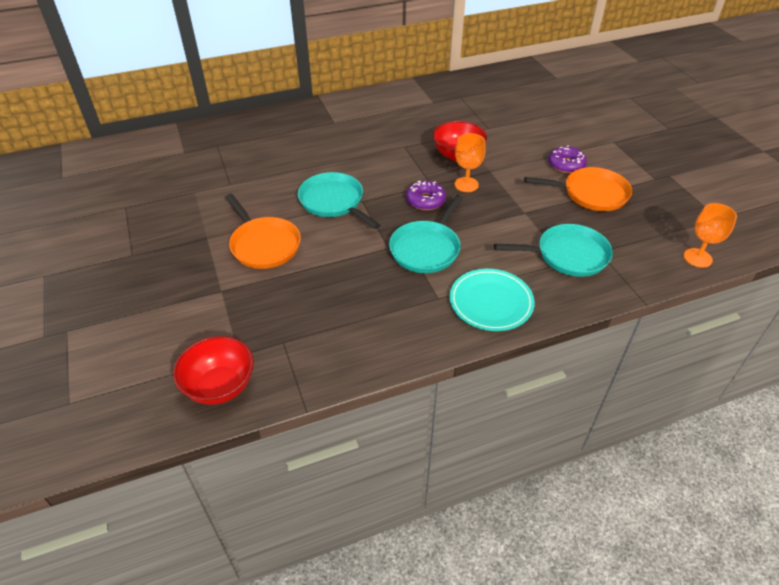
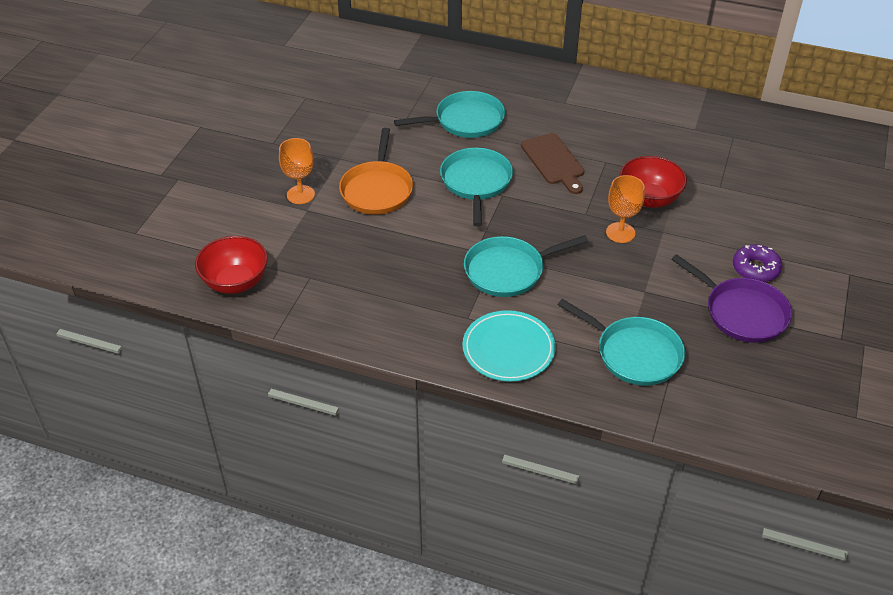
camera: 40 degrees right, 0 degrees up
(277, 165) = (465, 120): none -> turquoise pan
(371, 162) = (554, 161): none -> brown cutting board
(425, 200) = (561, 226): purple donut -> none
(591, 194) = (742, 312): orange pan -> purple pan
(697, 258) = (769, 437): orange goblet -> orange goblet (300, 194)

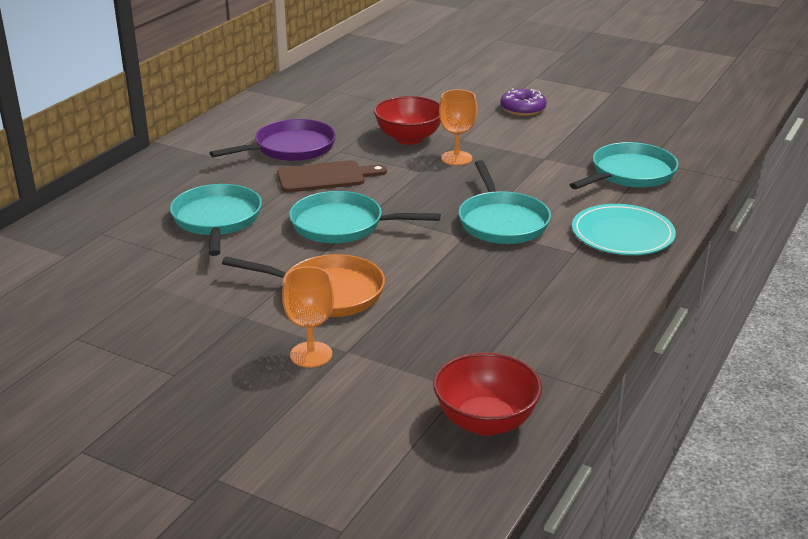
camera: 80 degrees left, 15 degrees down
(742, 312) = (578, 122): purple pan -> purple pan (290, 148)

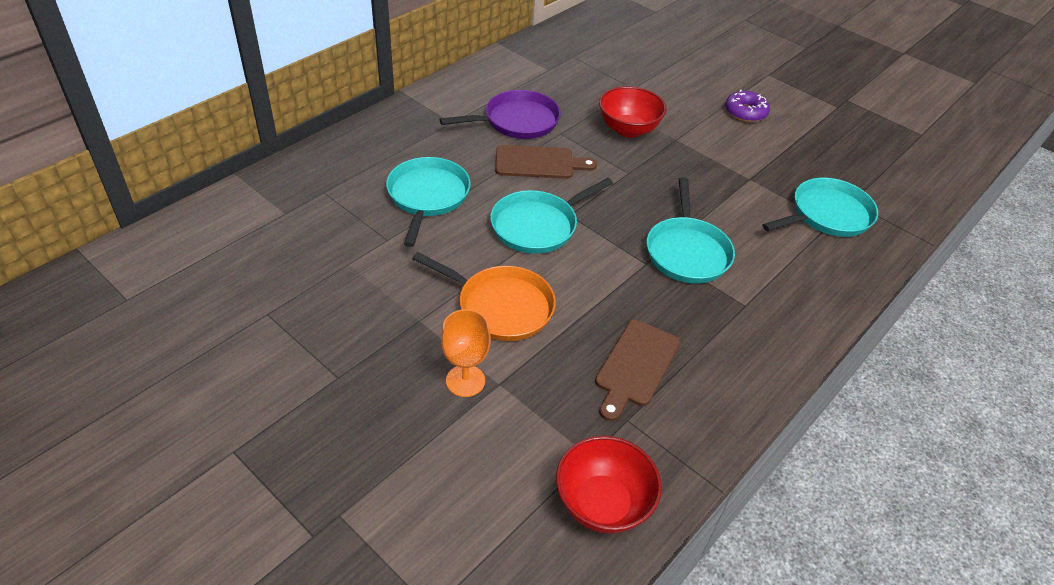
camera: 10 degrees right, 15 degrees up
(342, 225) = (538, 226): turquoise pan -> turquoise pan turned 60 degrees counterclockwise
(456, 158) = (666, 163): orange goblet -> none
(481, 315) = (635, 366): none -> brown cutting board
(622, 234) = (799, 291): turquoise plate -> none

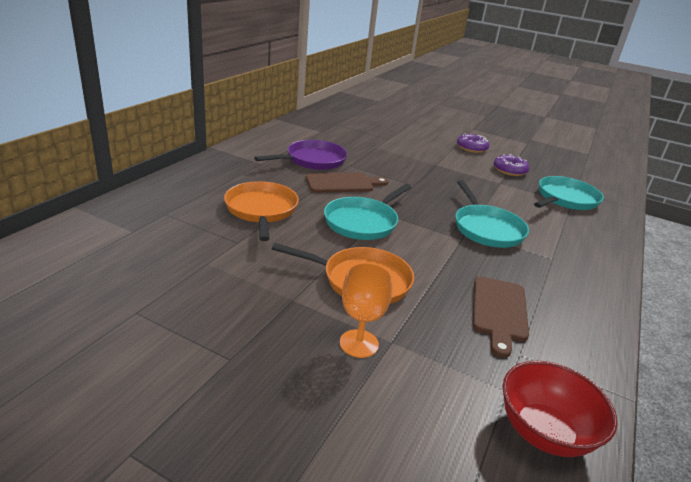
camera: 15 degrees left, 15 degrees down
(427, 196) = (261, 210): turquoise pan -> orange pan
(628, 129) = (398, 161): red bowl -> none
(777, 158) = (509, 170): none -> purple donut

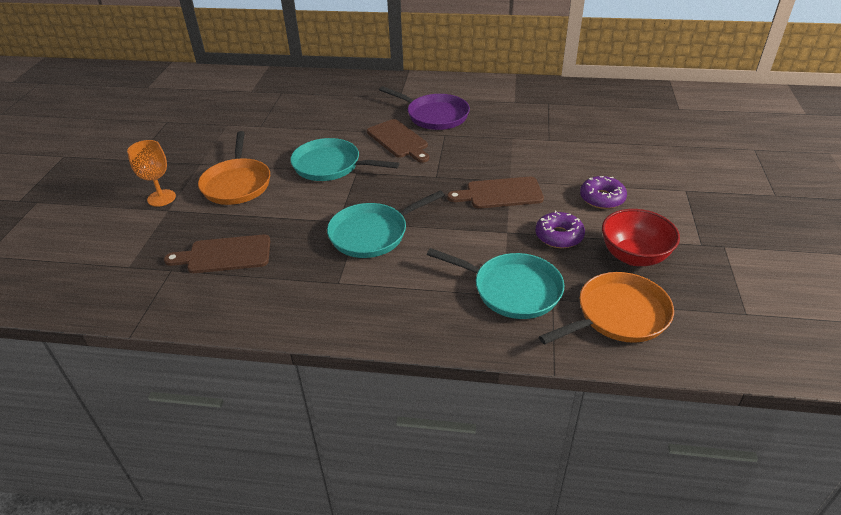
camera: 75 degrees right, 10 degrees up
(261, 210) = (314, 120): orange pan -> orange pan (618, 315)
(451, 171) = (500, 193): none -> brown cutting board
(544, 432) = (90, 286): red bowl -> red bowl (634, 256)

